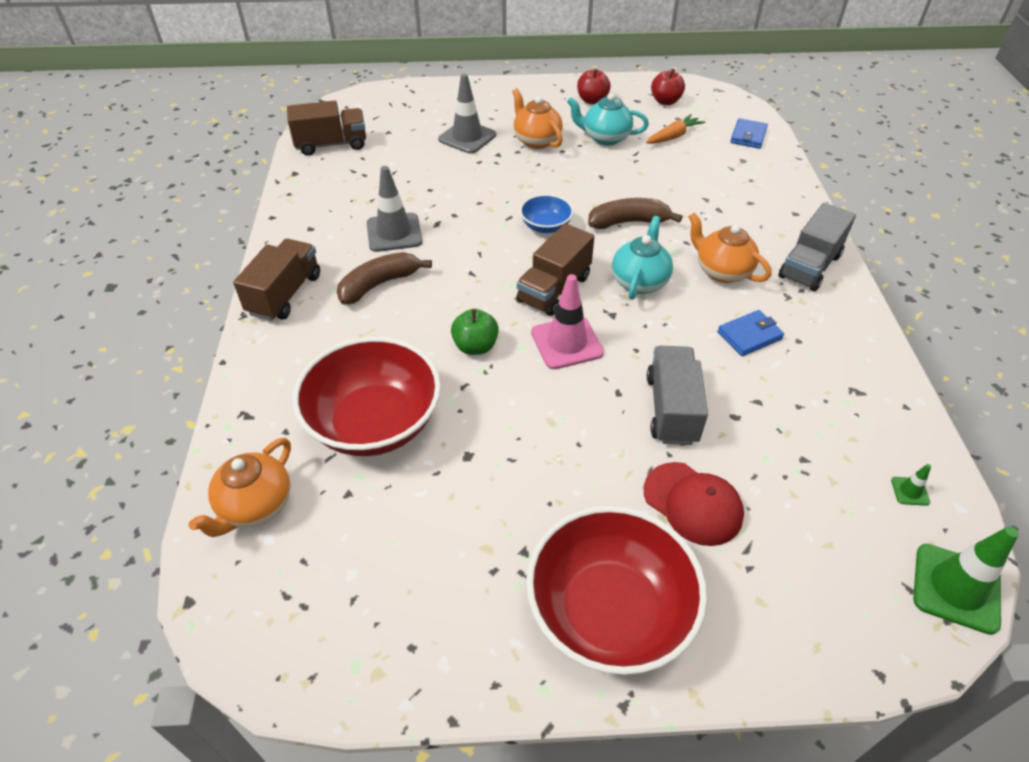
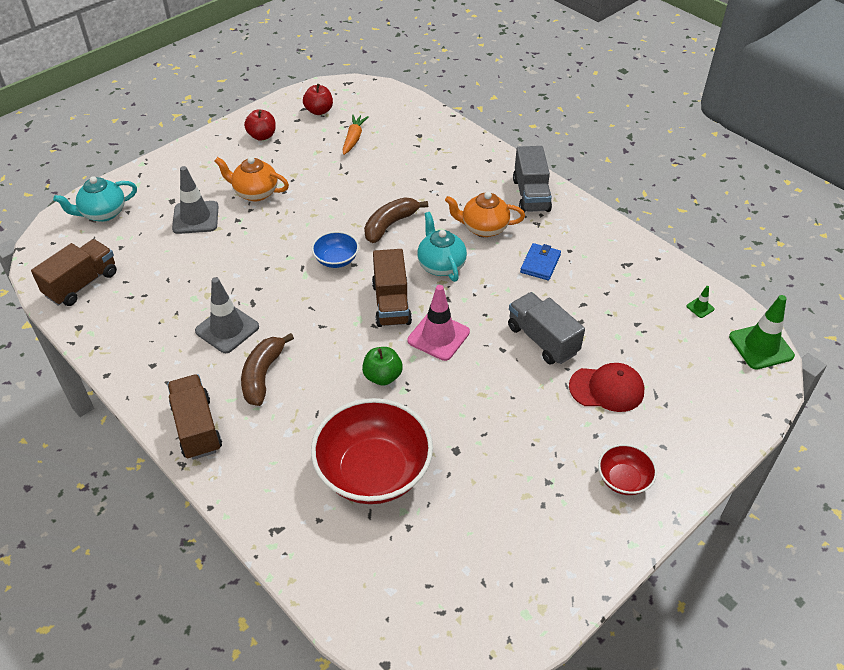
camera: 40 degrees left, 0 degrees up
(255, 506) = (357, 579): orange teapot -> none
(605, 138) = (305, 164): turquoise teapot -> turquoise teapot (103, 213)
(609, 612) = (623, 479): red bowl -> red bowl, size x0.48
(748, 136) = (404, 113): blue wallet -> none

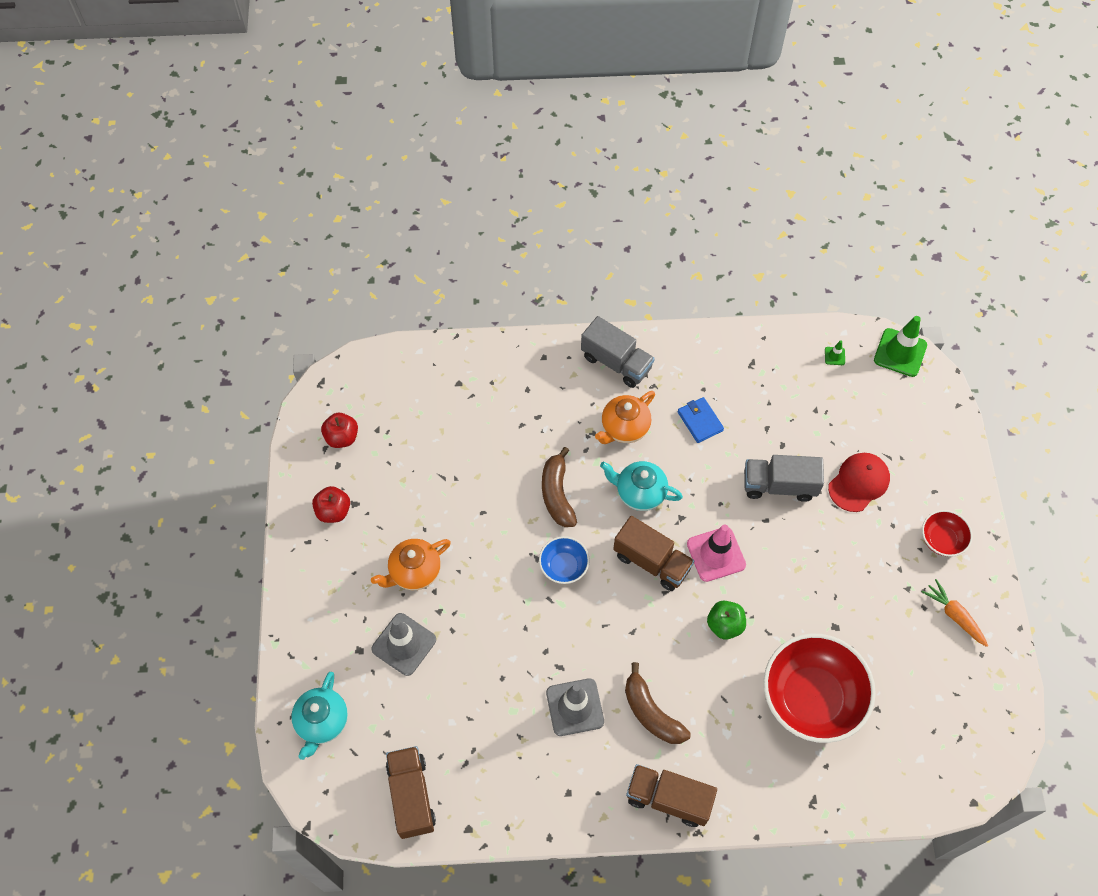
camera: 50 degrees left, 15 degrees up
(354, 139) = (413, 438): orange carrot -> orange carrot (954, 615)

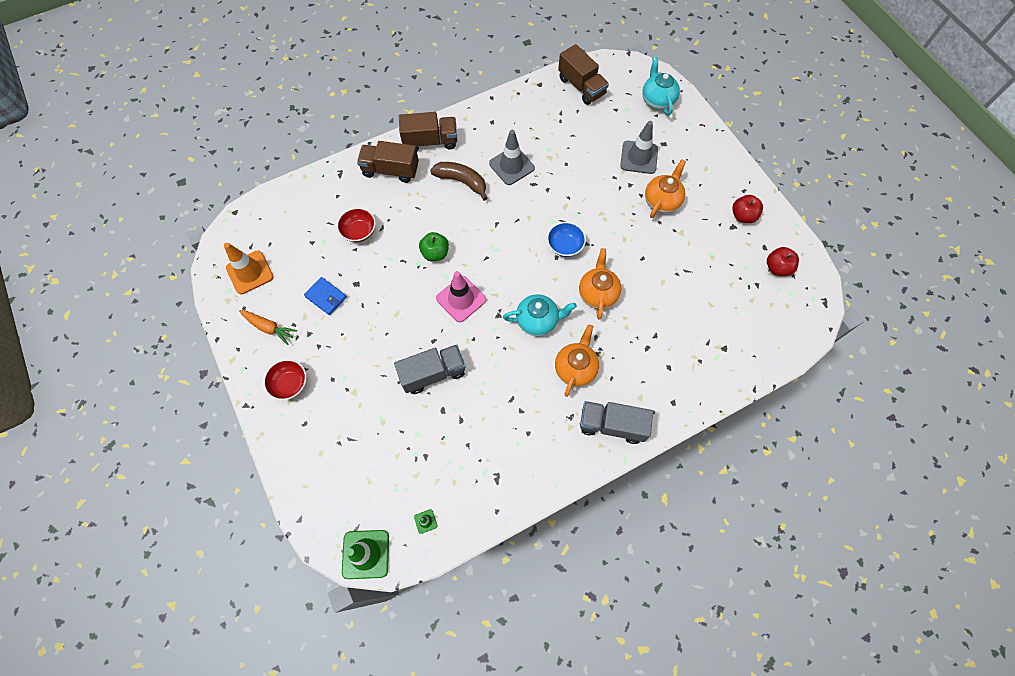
camera: 155 degrees right, 5 degrees up
(557, 494) = (598, 293): brown banana -> orange teapot
(651, 561) = (505, 274): brown truck -> brown truck (390, 170)
(700, 421) = (518, 401): blue wallet -> blue wallet (326, 297)
(811, 697) = (359, 231): red bowl -> red bowl, size x0.48
(858, 483) = (369, 404): red cap -> none
(966, 700) = (250, 272): none -> orange traffic cone

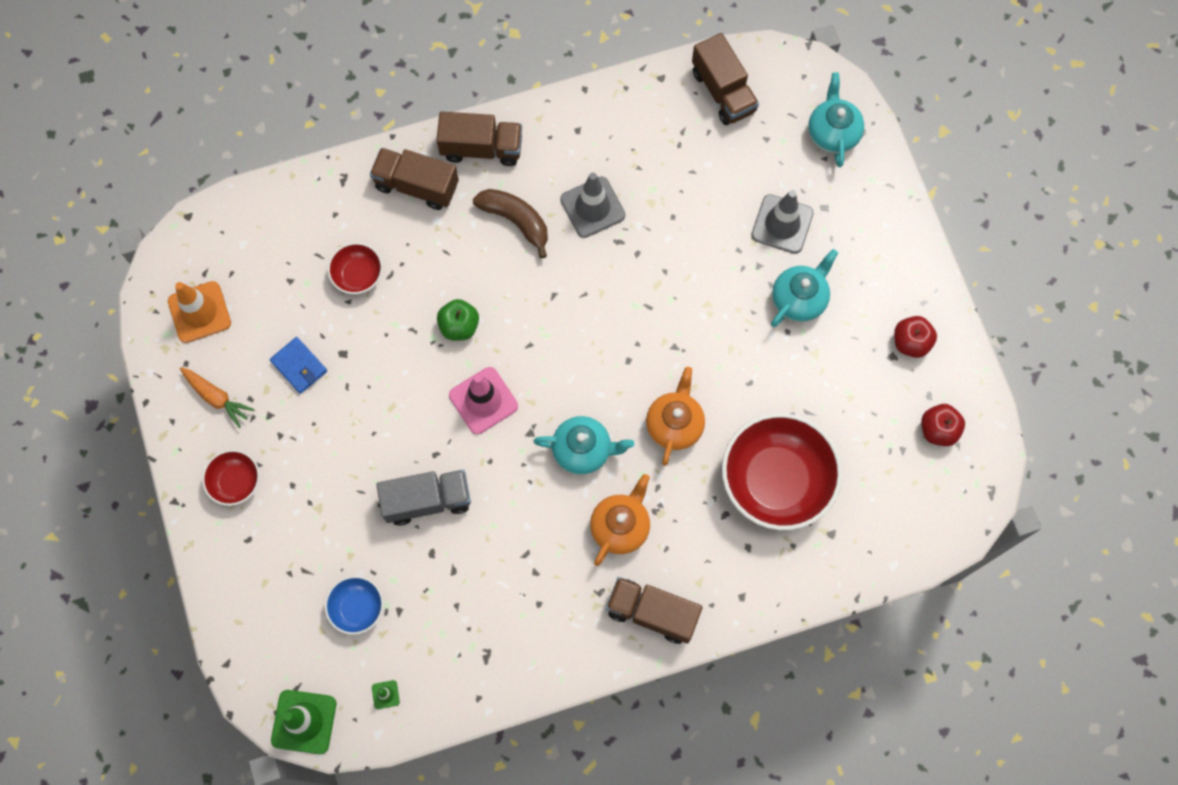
camera: 10 degrees right, 5 degrees up
(565, 245) = (644, 345): blue bowl -> blue bowl (357, 608)
(612, 425) = (652, 613): grey truck -> brown truck
(662, 201) = (799, 299): orange teapot -> turquoise teapot
(677, 319) = (776, 480): none -> red bowl

